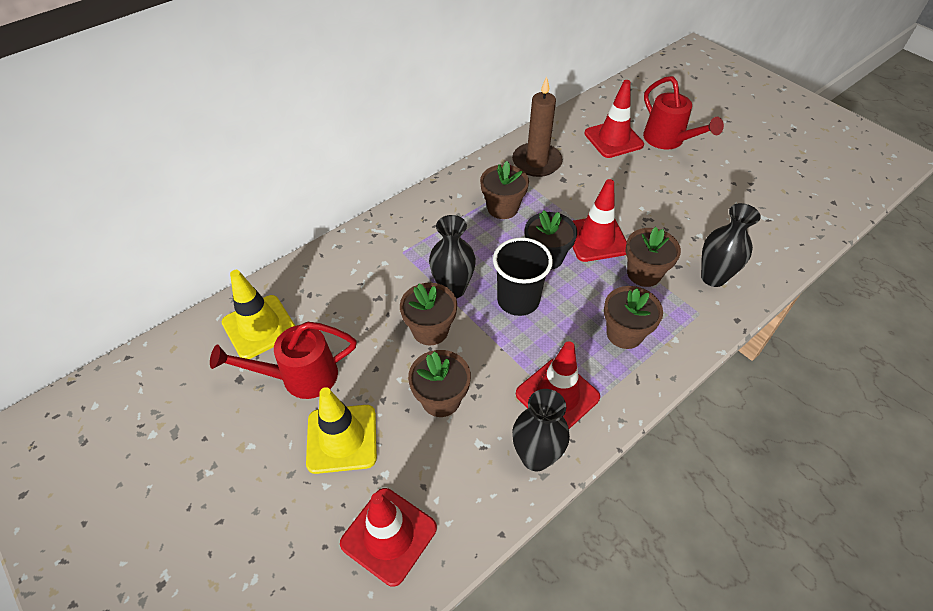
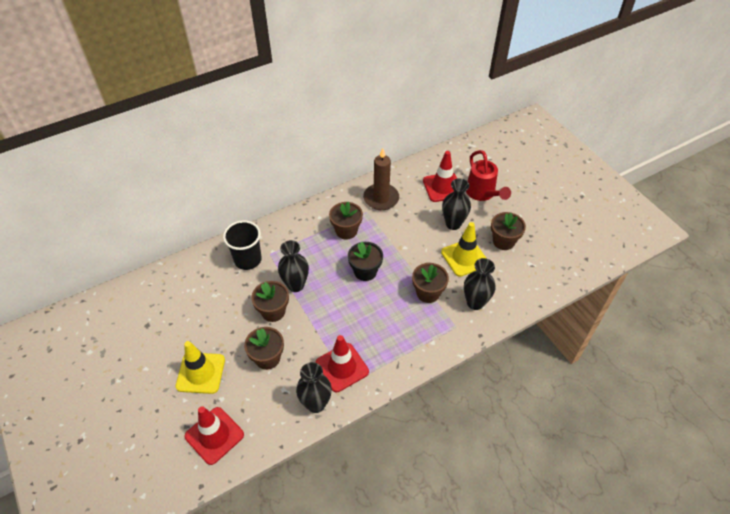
camera: 10 degrees right, 0 degrees up
(259, 327) = (166, 293): yellow traffic cone -> yellow traffic cone (464, 257)
(300, 377) = (184, 330): red watering can -> none
(518, 300) = (336, 299): black cup -> black cup (248, 260)
(596, 238) = (403, 263): red traffic cone -> none
(624, 333) = (400, 333): brown flower pot -> brown flower pot (503, 241)
(644, 181) = (453, 224): none -> black vase

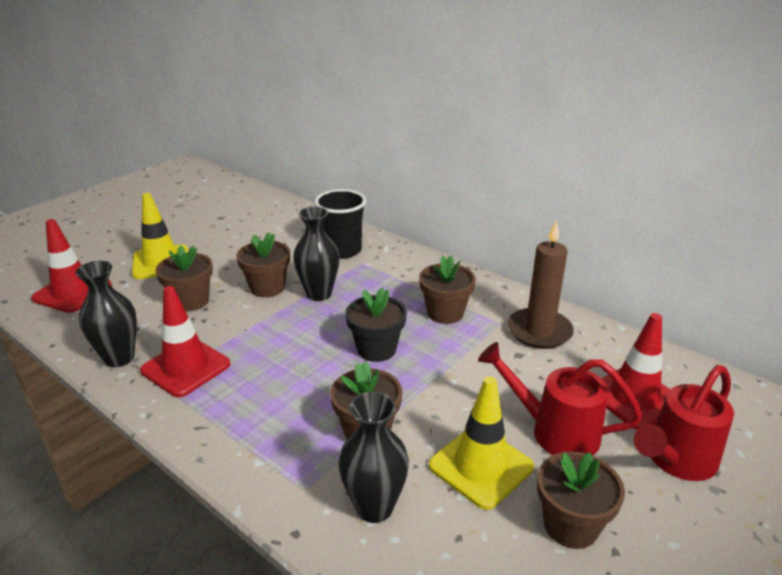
camera: 70 degrees right, 20 degrees down
(453, 224) = (555, 431): black vase -> red watering can

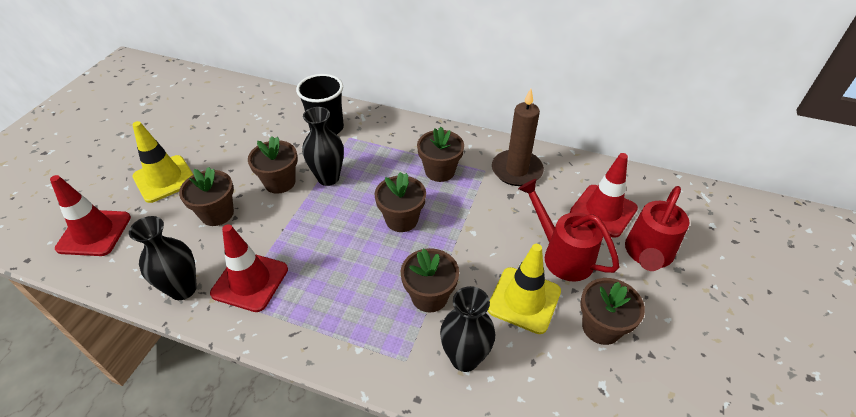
camera: 20 degrees left, 15 degrees up
(376, 349) = (401, 219): black flower pot -> brown flower pot
(555, 431) = (562, 255): red watering can -> red watering can turned 45 degrees clockwise

